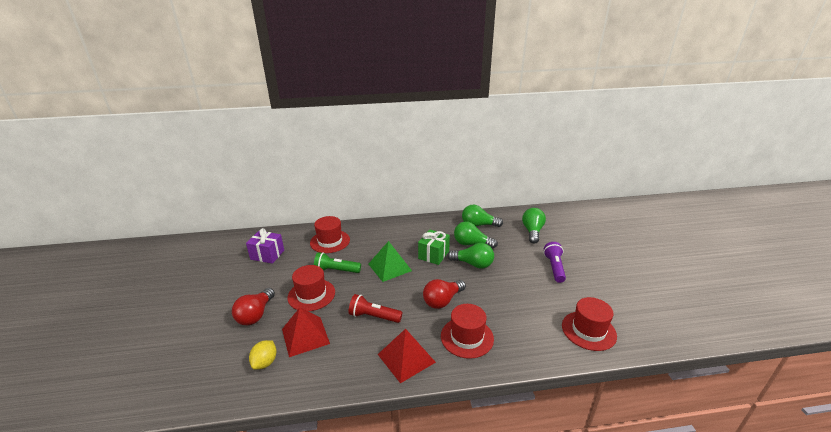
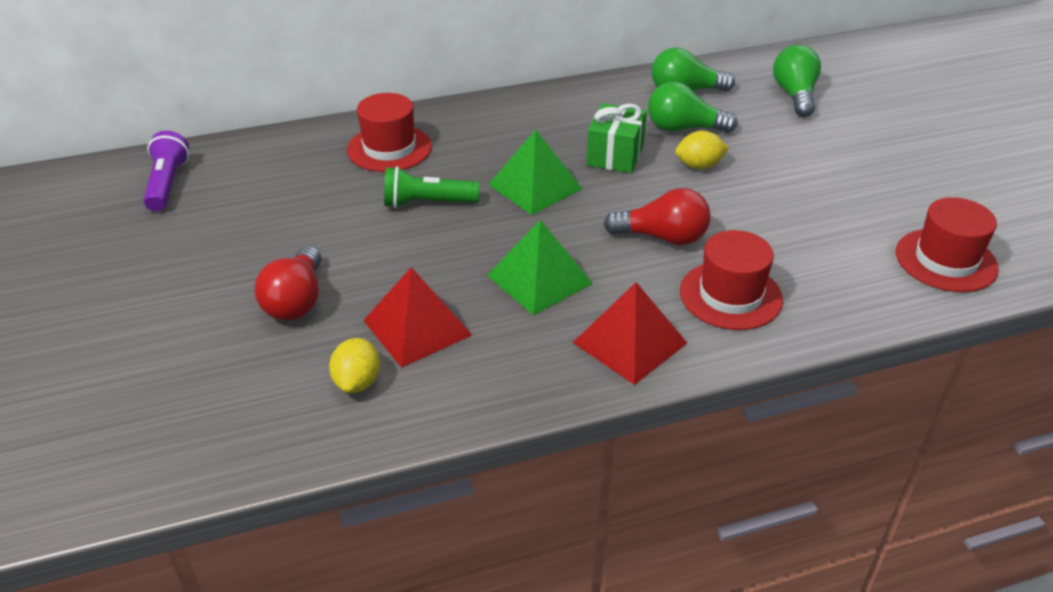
camera: 10 degrees left, 10 degrees up
(267, 255) = (265, 186): purple gift -> none
(311, 295) = (396, 253): red hat -> none
(373, 317) = (539, 279): red flashlight -> green pyramid
(442, 301) = (662, 237): red light bulb -> red light bulb turned 120 degrees counterclockwise
(473, 264) = (699, 166): green light bulb -> yellow lemon
(554, 267) = (855, 158): purple flashlight -> purple flashlight (167, 184)

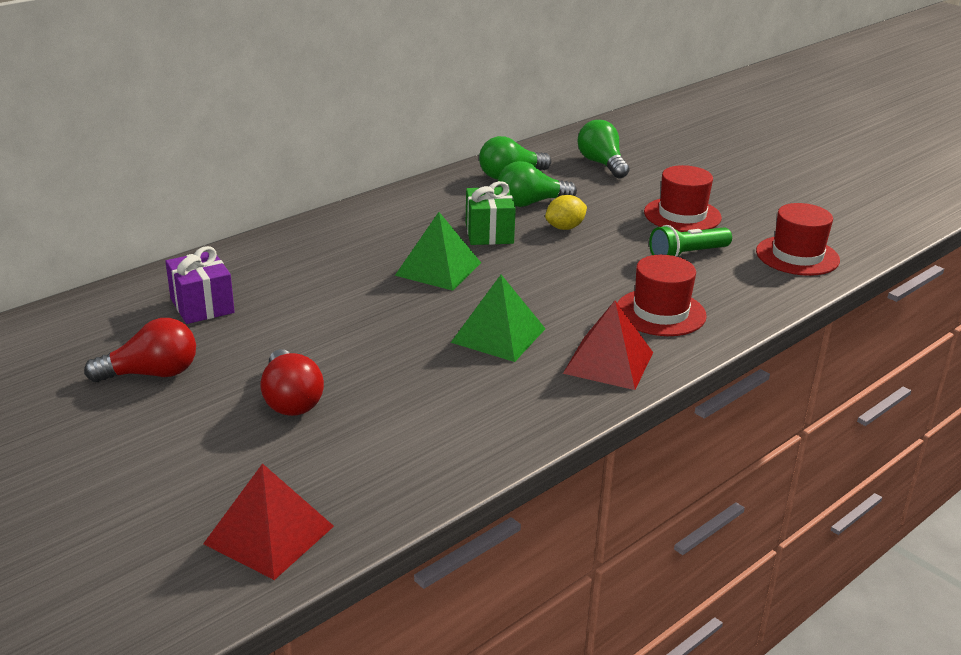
camera: 25 degrees left, 10 degrees down
(167, 184) = (70, 336): purple flashlight -> none
(294, 178) = (202, 306): none -> purple gift
(357, 382) = (402, 445): yellow lemon -> none
(389, 148) = (277, 265): red hat -> red hat (682, 215)
(417, 327) = (421, 393): red pyramid -> red pyramid (269, 534)
(427, 203) = (351, 300): green flashlight -> green flashlight (687, 255)
(662, 237) = (576, 284): red light bulb -> red light bulb (152, 374)

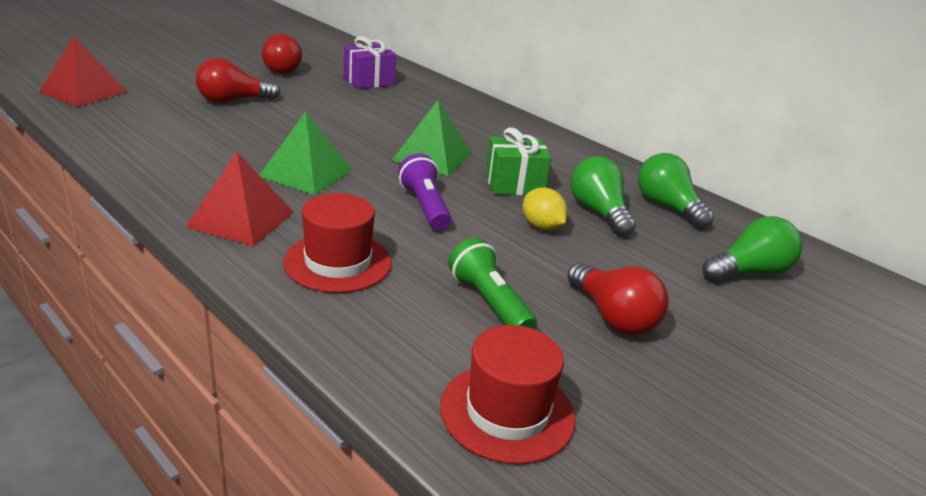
camera: 85 degrees right, 0 degrees up
(549, 275) = (425, 207): none -> purple flashlight
(682, 215) = (613, 317): red hat -> red light bulb

